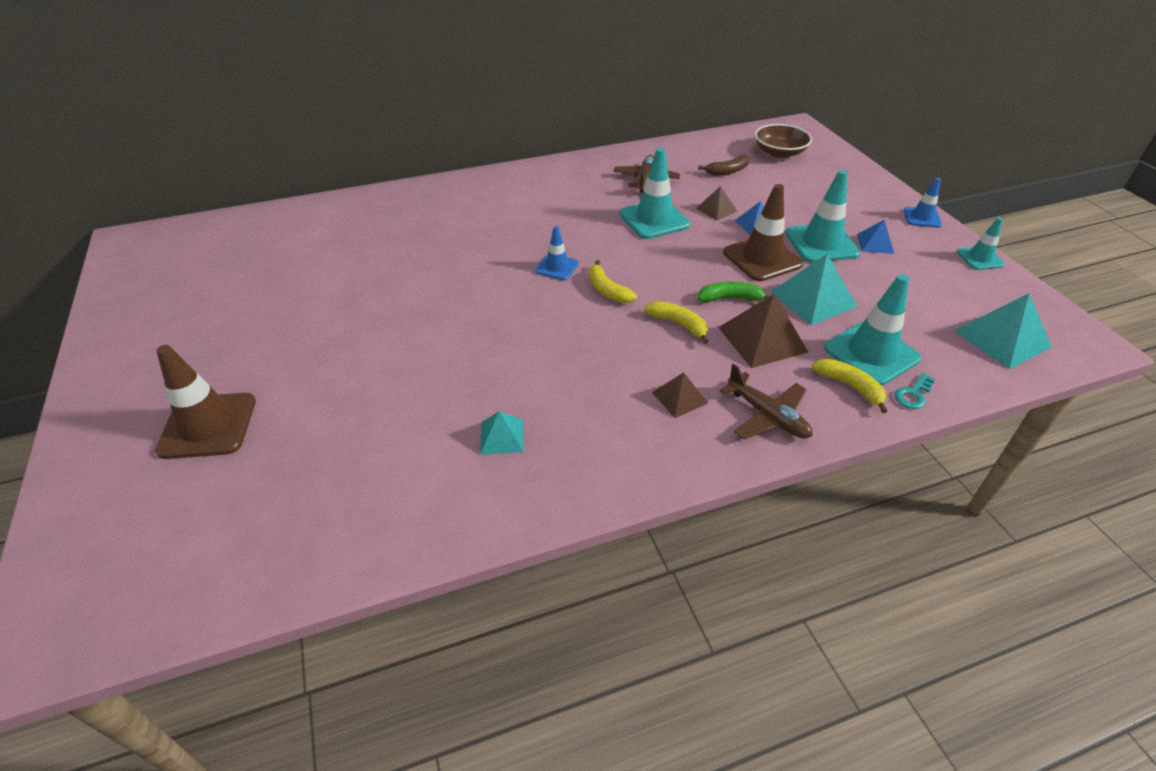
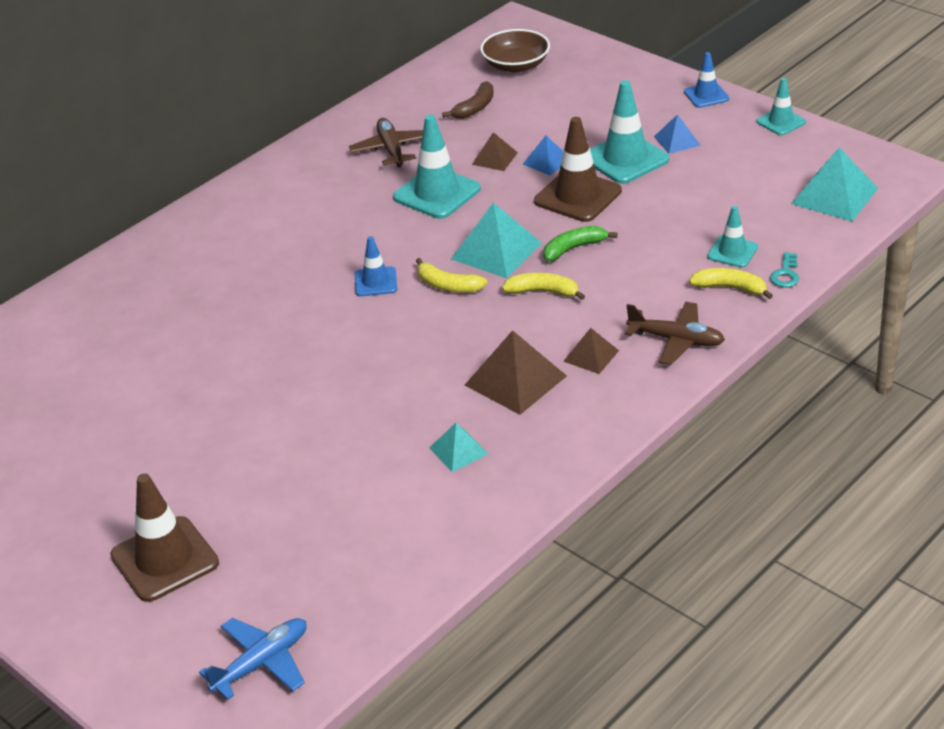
camera: 25 degrees left, 5 degrees down
(170, 568) = (262, 663): none -> blue plane
(762, 339) = (629, 276): brown pyramid -> brown pyramid (515, 380)
(813, 299) = (651, 219): turquoise pyramid -> turquoise pyramid (496, 251)
(871, 353) = (732, 252): turquoise traffic cone -> turquoise traffic cone, size x0.57

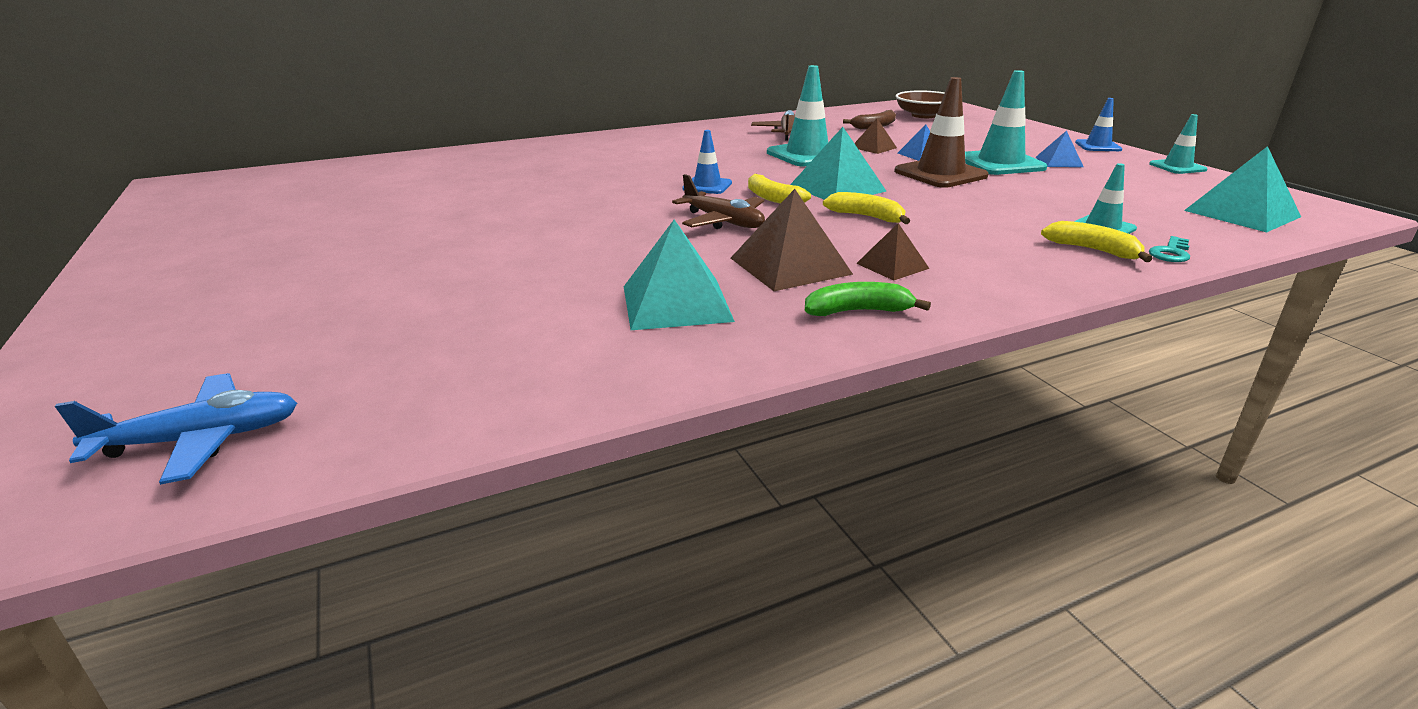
camera: 20 degrees right, 10 degrees down
(164, 559) = (270, 311): brown traffic cone -> none
(458, 451) = (676, 303): turquoise pyramid -> turquoise pyramid, size x1.75
(574, 248) = (918, 199): green banana -> green banana (858, 311)
(676, 340) = (1007, 274): brown plane -> brown plane (723, 222)

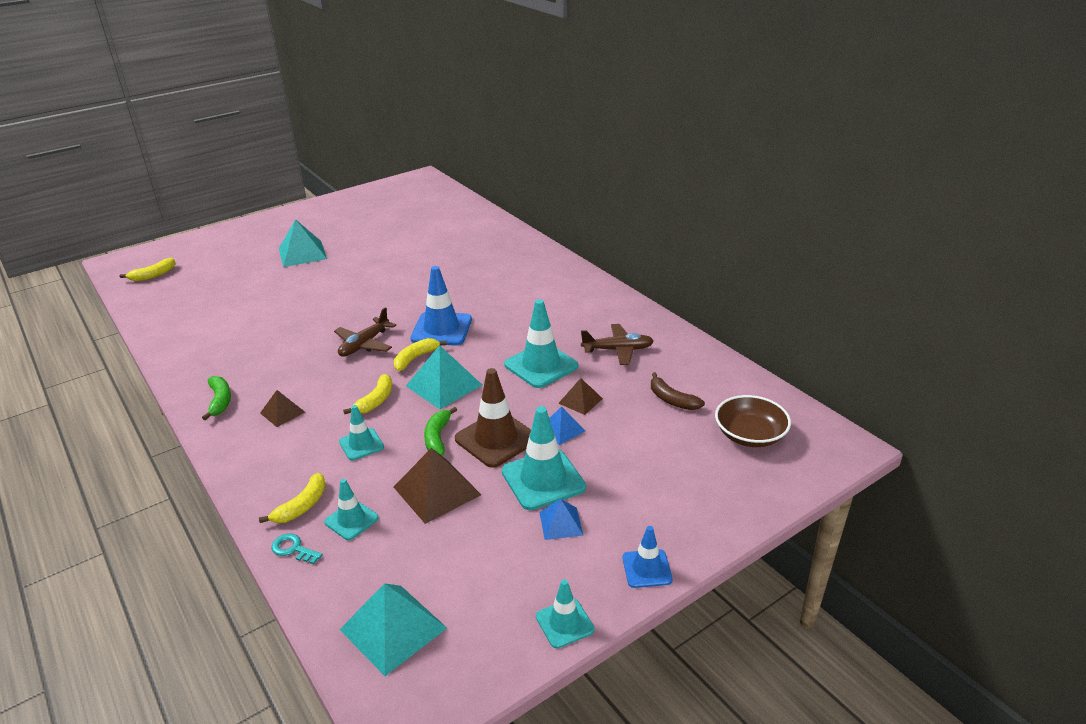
camera: 80 degrees right, 5 degrees up
(201, 440) = (153, 275): blue plane -> yellow banana
(676, 303) = (241, 345): turquoise pyramid -> turquoise pyramid (302, 253)
(707, 186) = (441, 329): blue traffic cone -> blue traffic cone, size x1.74
(790, 266) = (287, 375): brown pyramid -> brown pyramid (437, 490)
(941, 193) = (438, 437): none -> green banana
(961, 223) = (361, 444): none -> turquoise traffic cone

